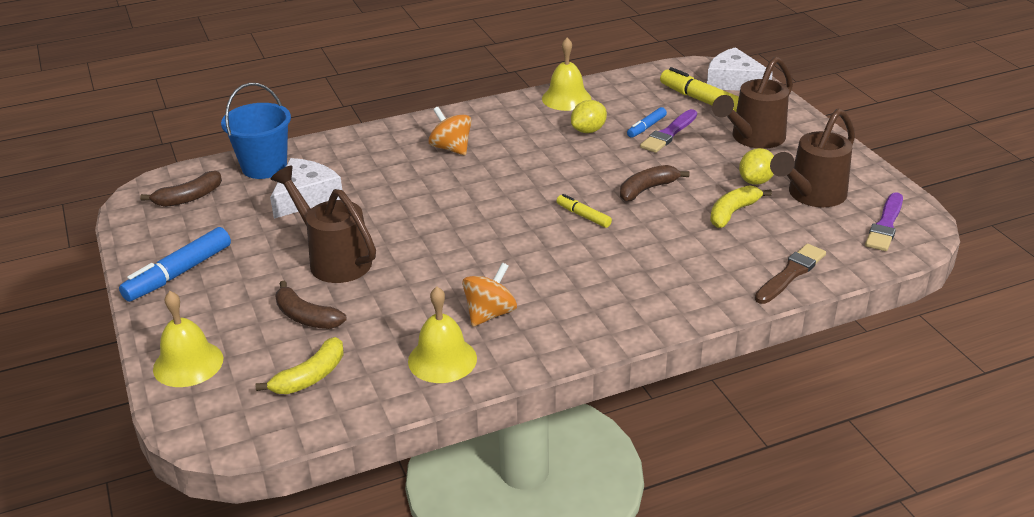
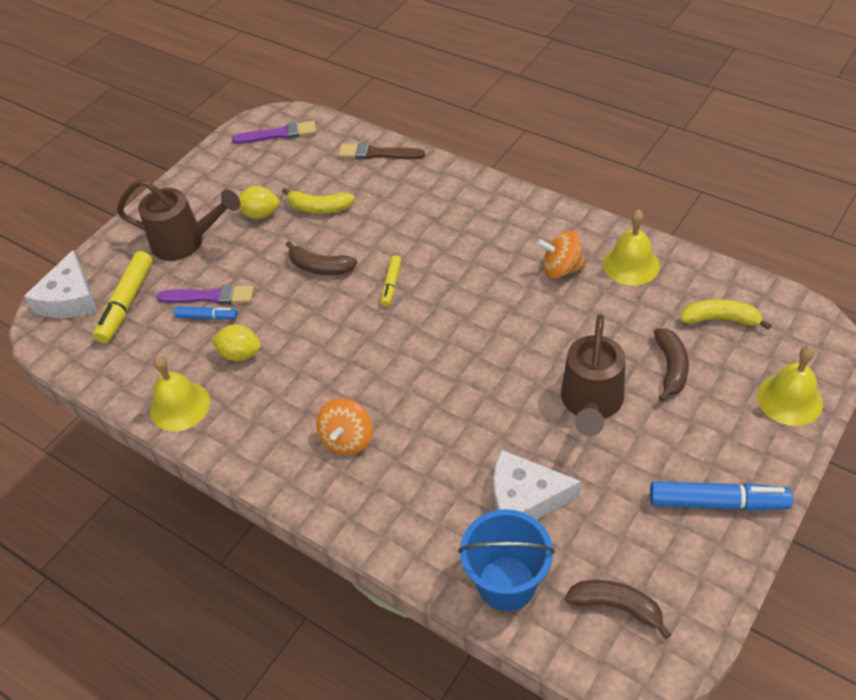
camera: 120 degrees left, 15 degrees up
(812, 195) = (262, 179): brown watering can -> none

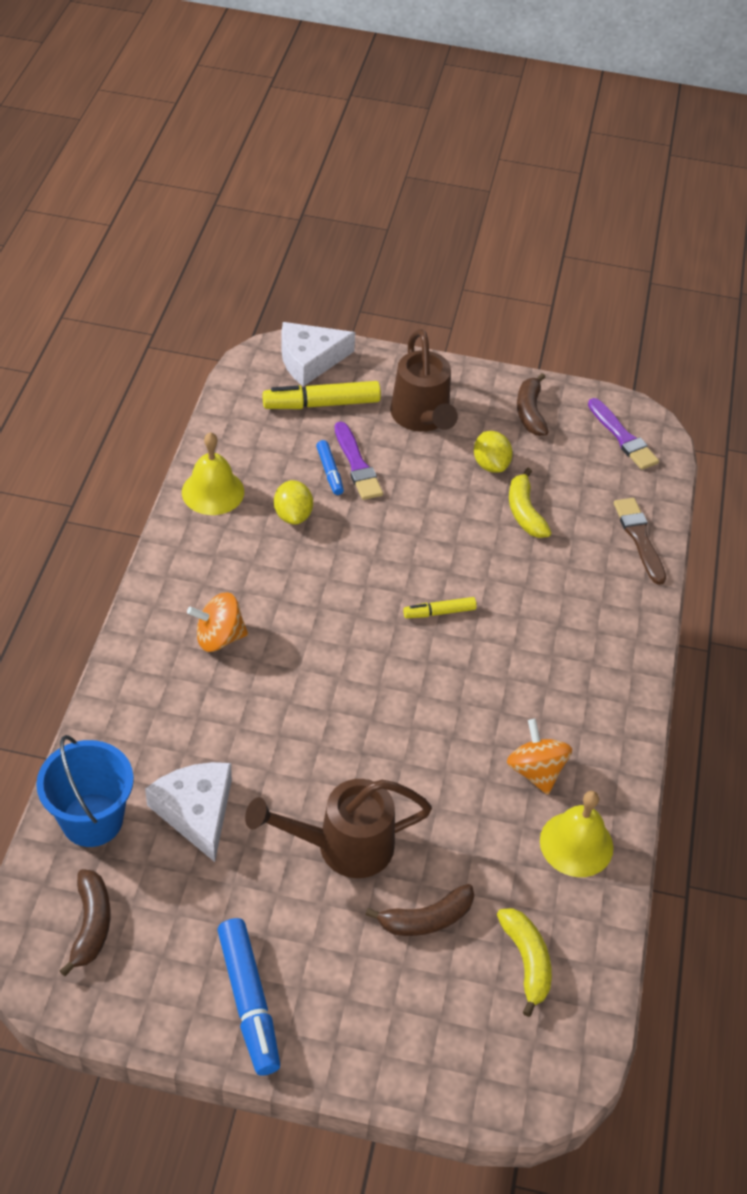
camera: 60 degrees right, 0 degrees up
(320, 267) = (436, 541): brown banana -> brown banana (530, 412)
(789, 399) = (426, 1060): yellow bell -> none

